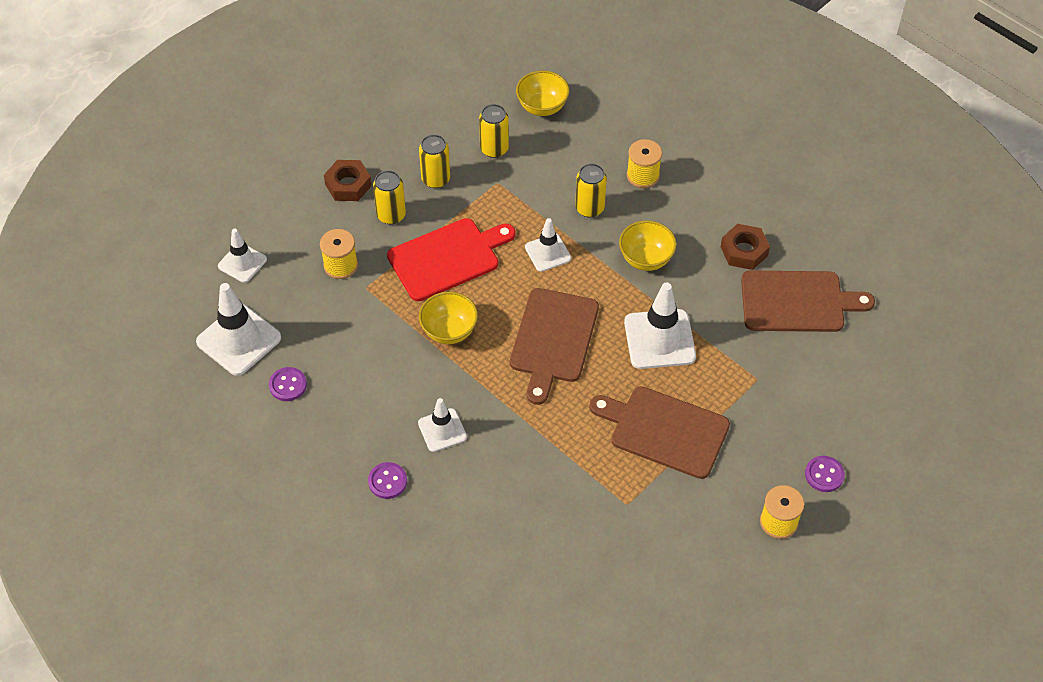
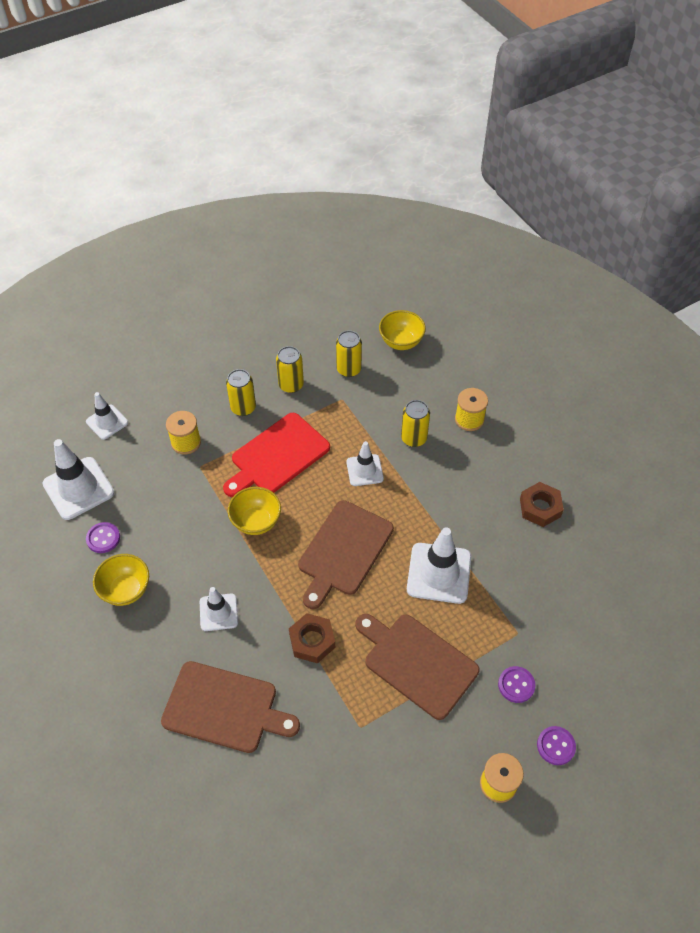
camera: 15 degrees right, 0 degrees up
(348, 185) = (217, 374): brown nut -> brown nut (312, 641)
(387, 481) = (154, 649): purple button -> purple button (516, 685)
(447, 258) = (277, 456): red cutting board -> red cutting board turned 150 degrees clockwise
(646, 259) = (449, 495): yellow bowl -> yellow bowl (126, 590)
(797, 302) = (576, 567): brown cutting board -> brown cutting board (224, 708)

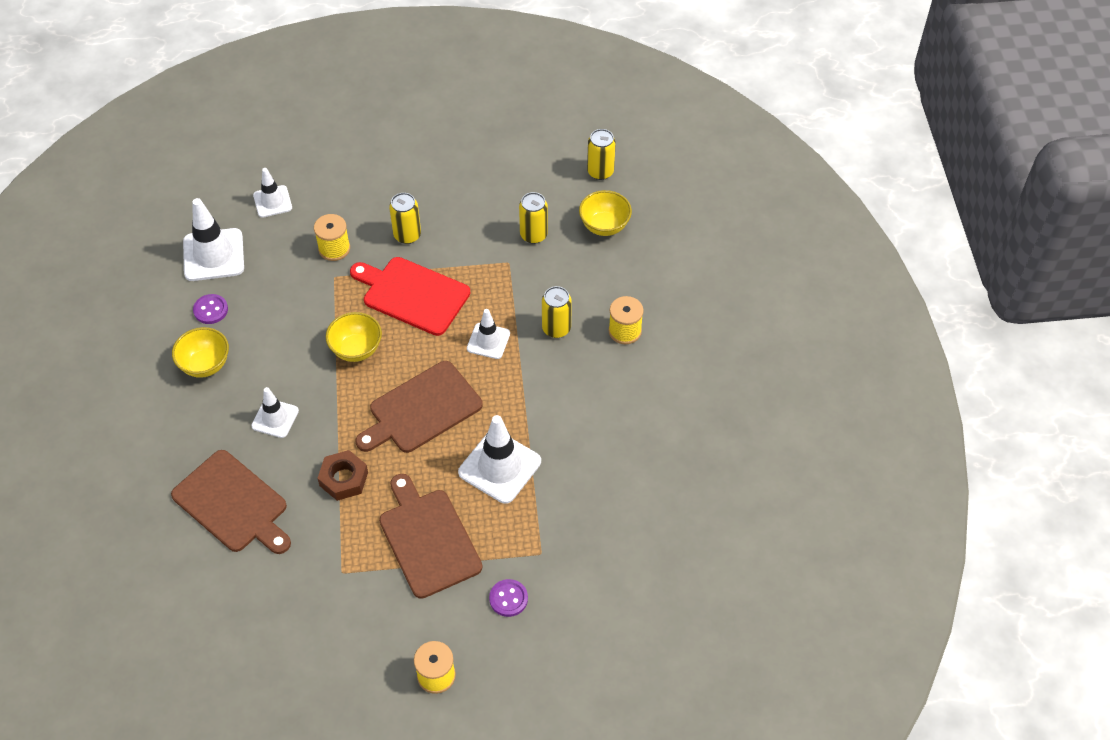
camera: 25 degrees right, 0 degrees up
(277, 456) = (412, 294): red cutting board -> red cutting board turned 45 degrees clockwise
(291, 385) = (467, 229): yellow can -> yellow can (600, 171)
(540, 508) = (640, 446): brown nut -> none
(555, 746) = (510, 668): purple button -> none

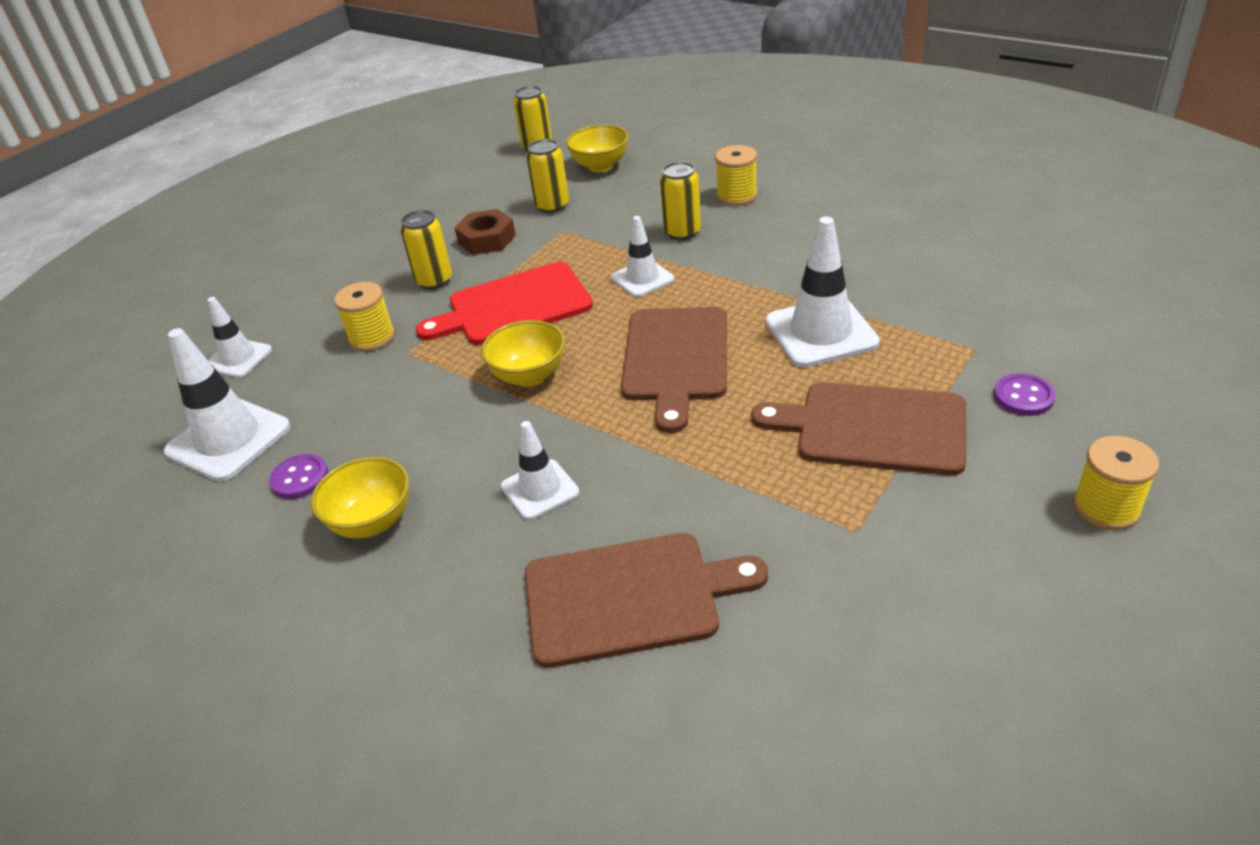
camera: 45 degrees left, 15 degrees down
(344, 479) = (705, 465): brown nut -> brown nut (487, 239)

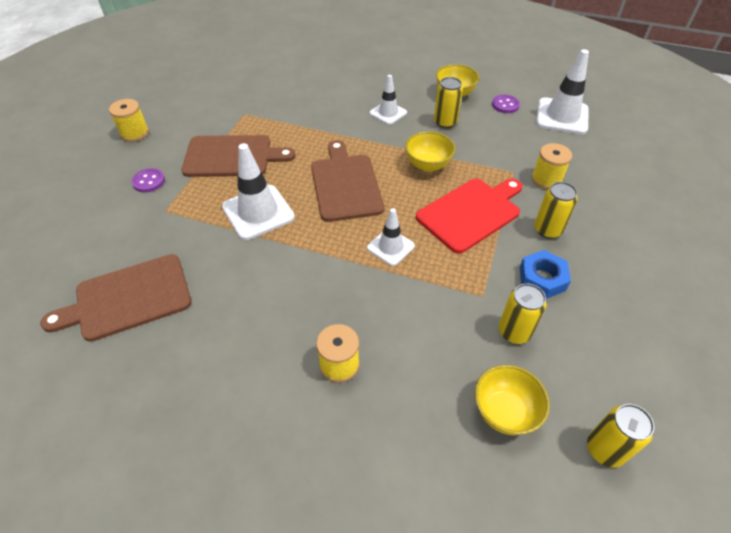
camera: 160 degrees right, 10 degrees up
(238, 358) = (615, 157): white traffic cone -> none
(487, 239) = (542, 279): brown nut -> blue nut
(629, 597) = (332, 84): brown cutting board -> brown cutting board (128, 298)
(682, 232) = (376, 304): yellow can -> yellow can (445, 122)

